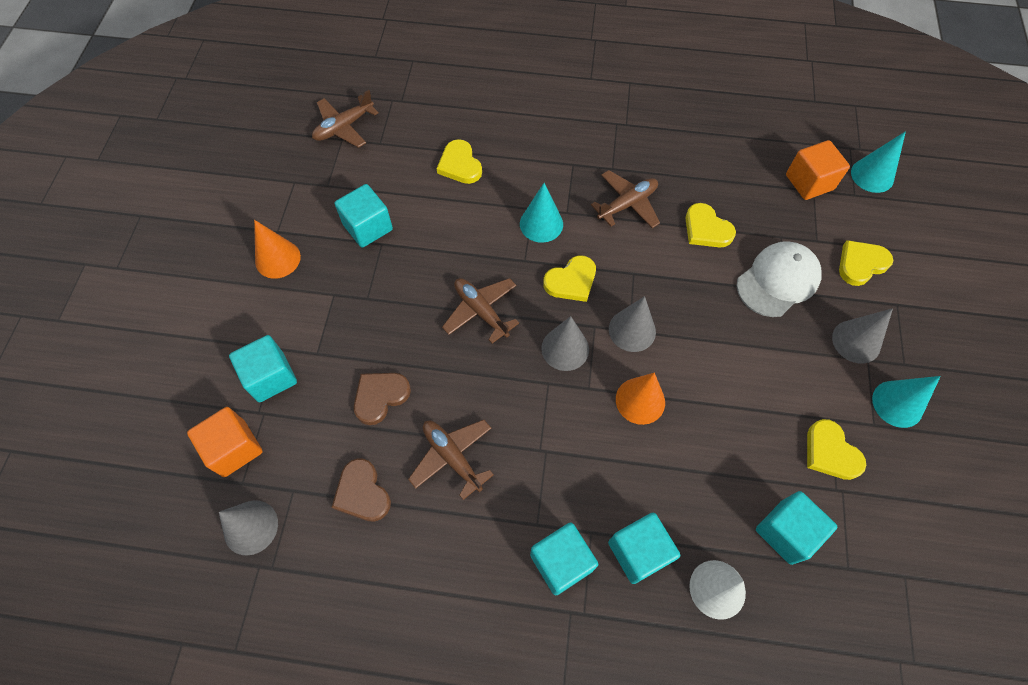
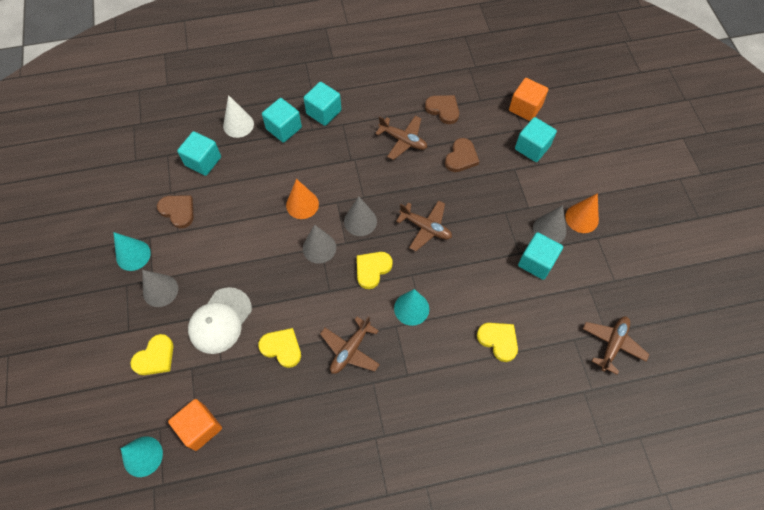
camera: 160 degrees right, 0 degrees up
(251, 527) = (491, 79): grey cone -> grey cone (549, 229)
(830, 452) = (178, 211): yellow heart -> brown heart

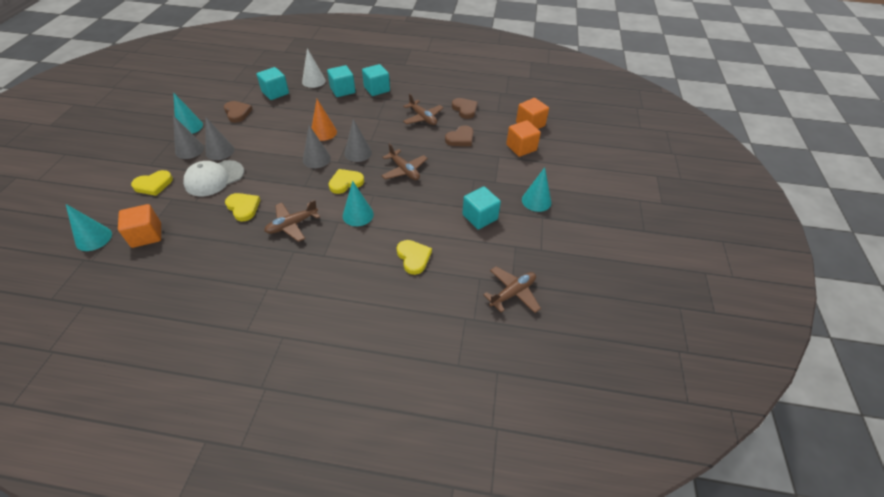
camera: 20 degrees right, 15 degrees down
(532, 147) = (521, 148): turquoise cube -> orange cube
(549, 229) = (504, 200): grey cone -> grey cone (220, 151)
(582, 218) = (536, 201): orange cone -> turquoise cone

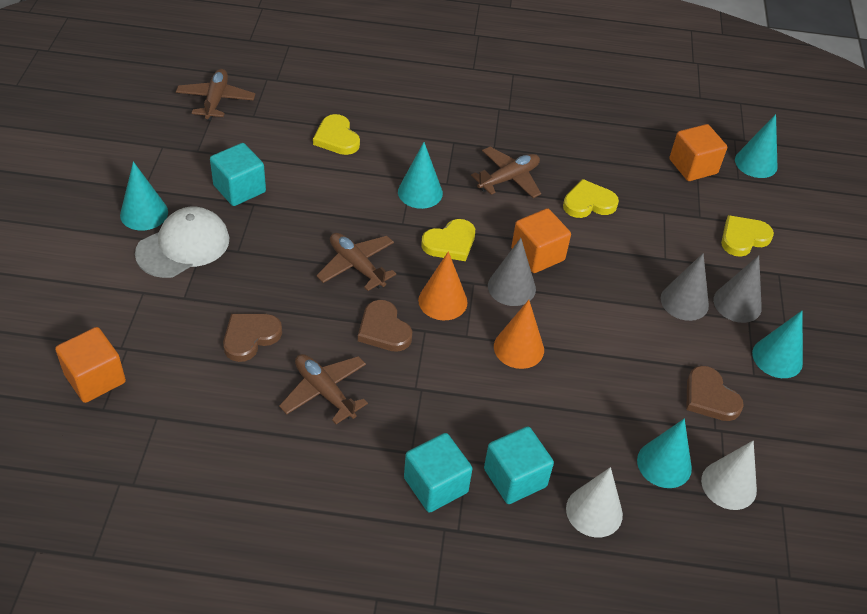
camera: 175 degrees right, 0 degrees up
(214, 178) = (660, 249): white cap -> white cap (183, 246)
(243, 207) = (588, 203): yellow heart -> yellow heart turned 120 degrees clockwise
(251, 86) = (728, 485): none -> white cone
(275, 93) = (664, 464): turquoise cube -> turquoise cone
(358, 153) = (442, 301): grey cone -> orange cone
(465, 109) = (230, 420): brown heart -> brown heart (384, 329)
(512, 293) = (216, 100): brown plane -> brown plane turned 135 degrees clockwise
(521, 148) = (135, 317): orange cube -> orange cube (537, 254)

